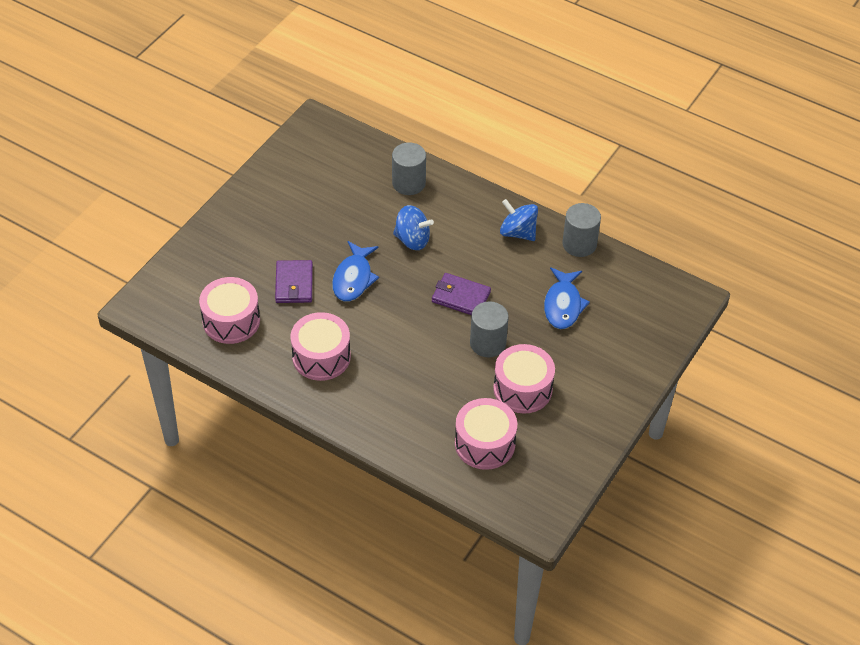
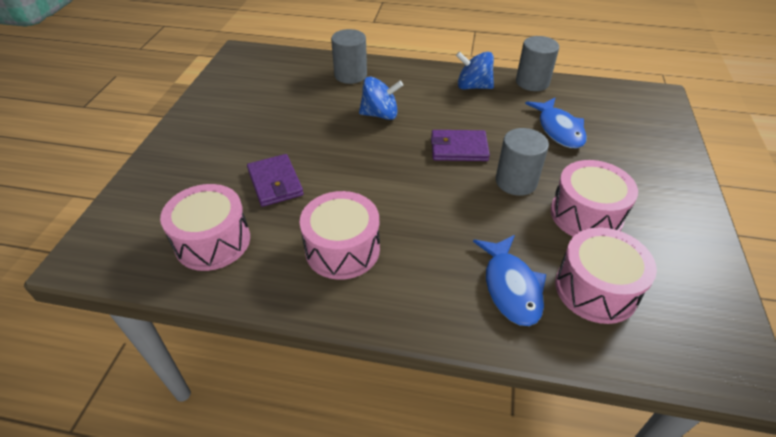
camera: 20 degrees left, 5 degrees down
(353, 278) = (339, 161): blue fish -> blue fish (511, 287)

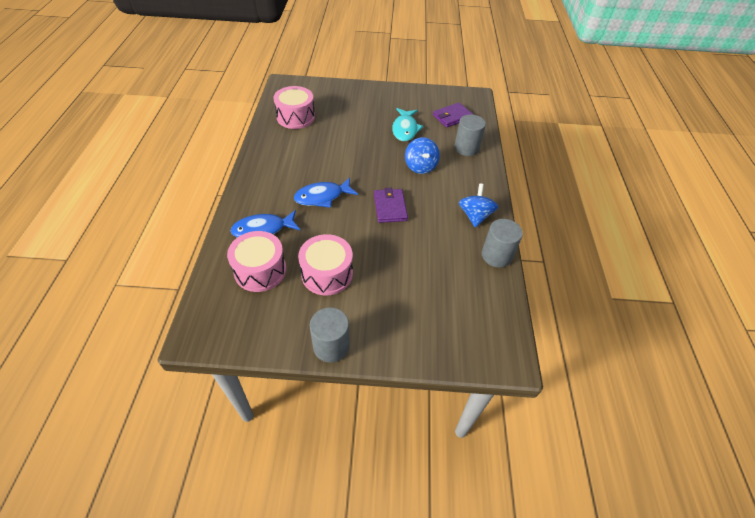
camera: 80 degrees right, 5 degrees up
(275, 183) = (342, 130): purple wallet -> purple wallet (452, 117)
(294, 118) = (405, 129): none -> turquoise fish
(342, 249) = (291, 161): pink drum -> none
(516, 181) = (358, 237): grey cylinder -> grey cylinder (331, 346)
(559, 129) = (428, 268): blue fish -> blue fish (322, 197)

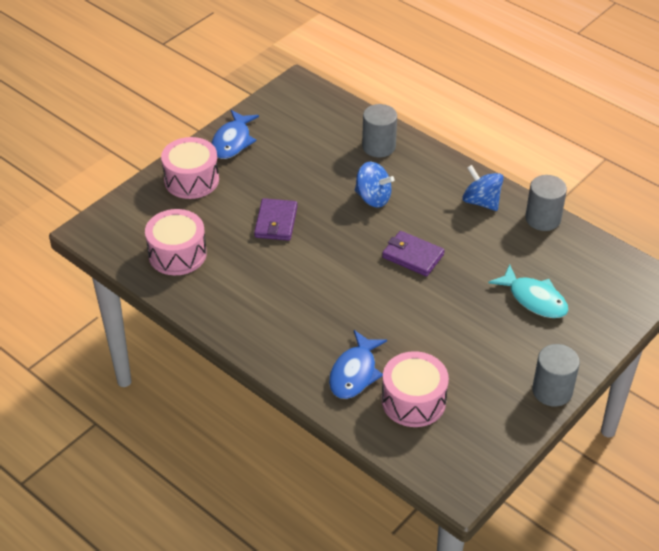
camera: 50 degrees left, 5 degrees down
(322, 197) = (347, 300): blue fish -> blue fish (232, 141)
(327, 274) = (462, 351): pink drum -> pink drum (191, 180)
(405, 129) = (299, 174): turquoise fish -> turquoise fish (534, 299)
(452, 117) = (316, 125): purple wallet -> purple wallet (276, 222)

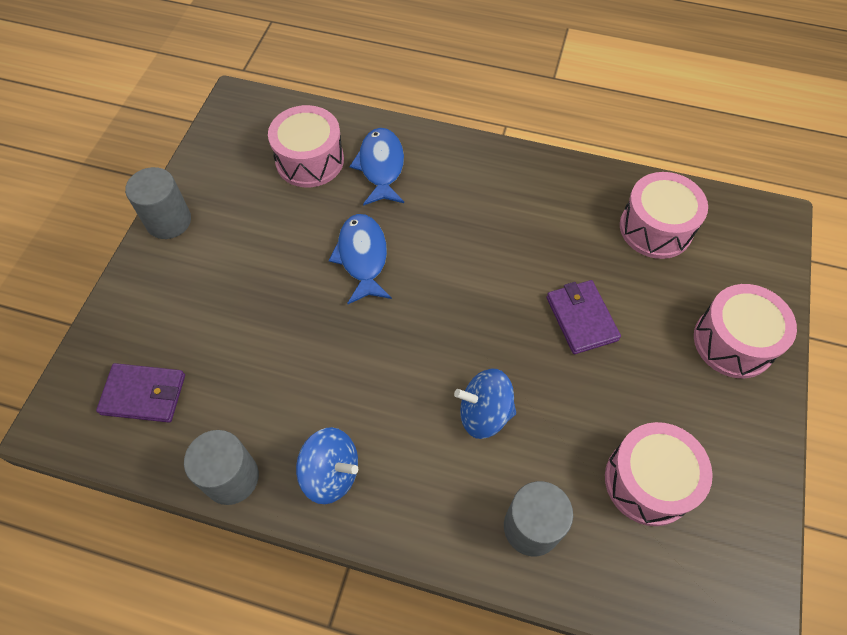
camera: 155 degrees right, 15 degrees up
(232, 141) = (741, 438): blue fish -> blue fish (362, 257)
(301, 142) = (648, 481): none -> pink drum
(412, 256) = (387, 336): purple wallet -> purple wallet (144, 394)
(534, 299) = (214, 331): turquoise fish -> none

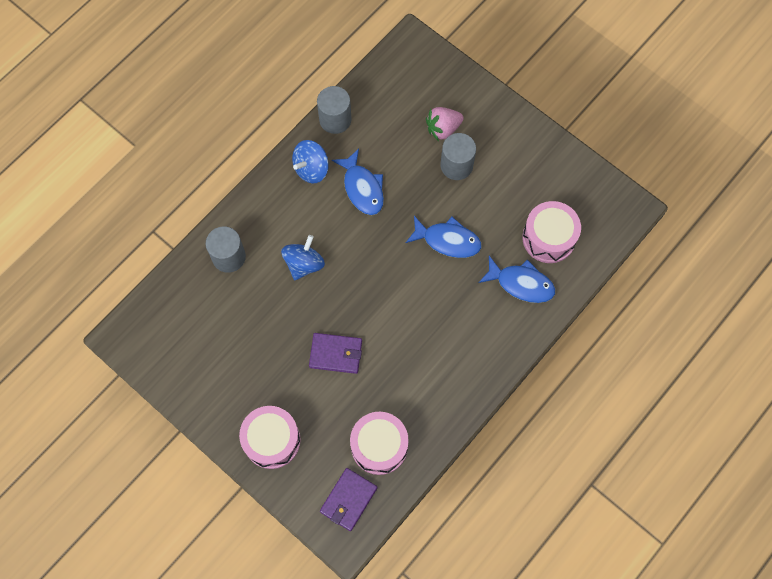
camera: 115 degrees right, 10 degrees up
(144, 394) = (408, 89): purple wallet -> purple wallet (348, 500)
(168, 221) = (533, 133): grey cylinder -> grey cylinder (456, 165)
(196, 324) = (443, 129): none -> pink strawberry
(332, 388) = (362, 188): none -> blue fish
(648, 481) = (218, 332): pink drum -> none

